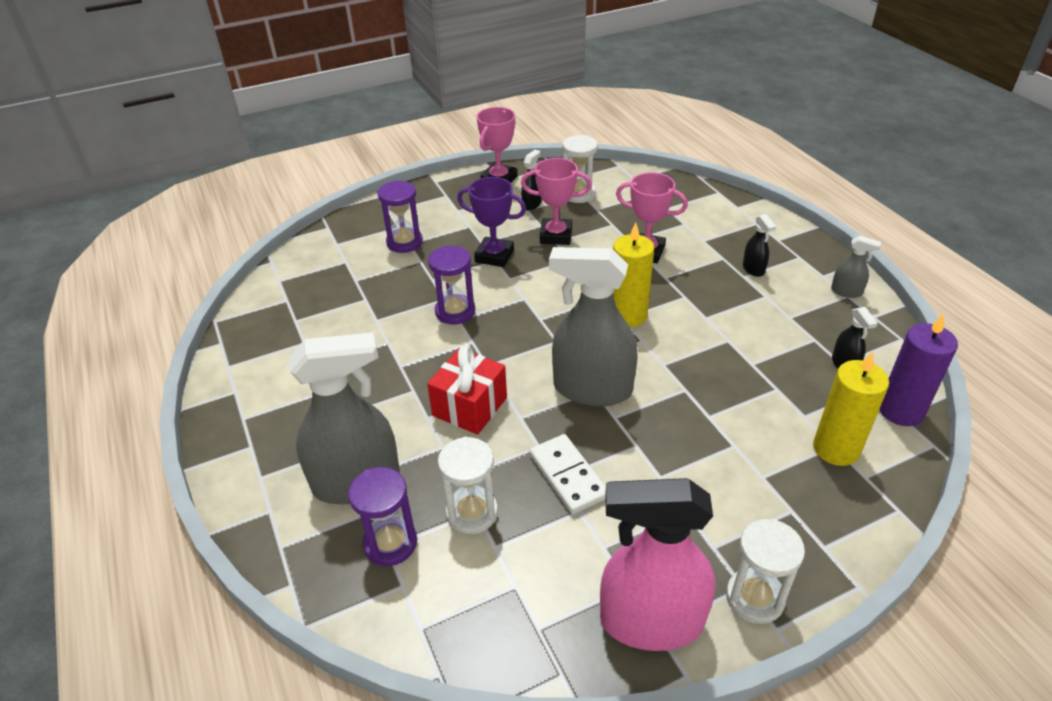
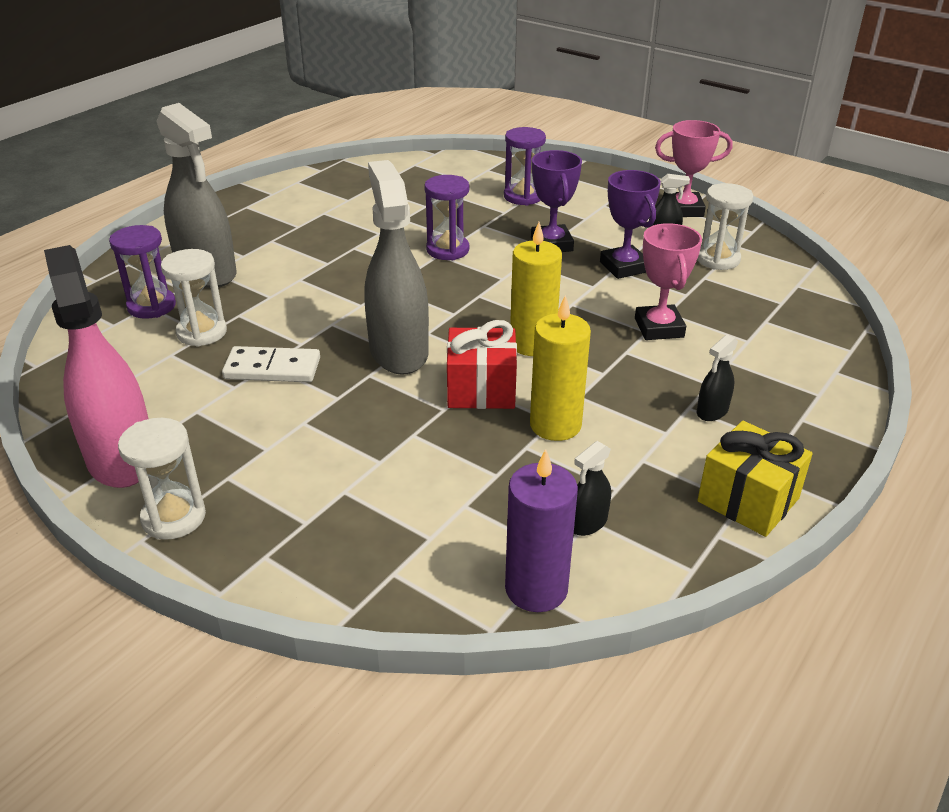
camera: 60 degrees right, 5 degrees down
(470, 406) = (326, 294): red gift -> red gift (481, 389)
(556, 235) = (624, 267): pink trophy -> purple trophy
(568, 476) = (272, 369): white domino -> white domino turned 60 degrees clockwise
(836, 448) = (425, 540): yellow candle -> yellow candle (555, 425)
(846, 291) = (748, 500): grey spray bottle -> yellow gift

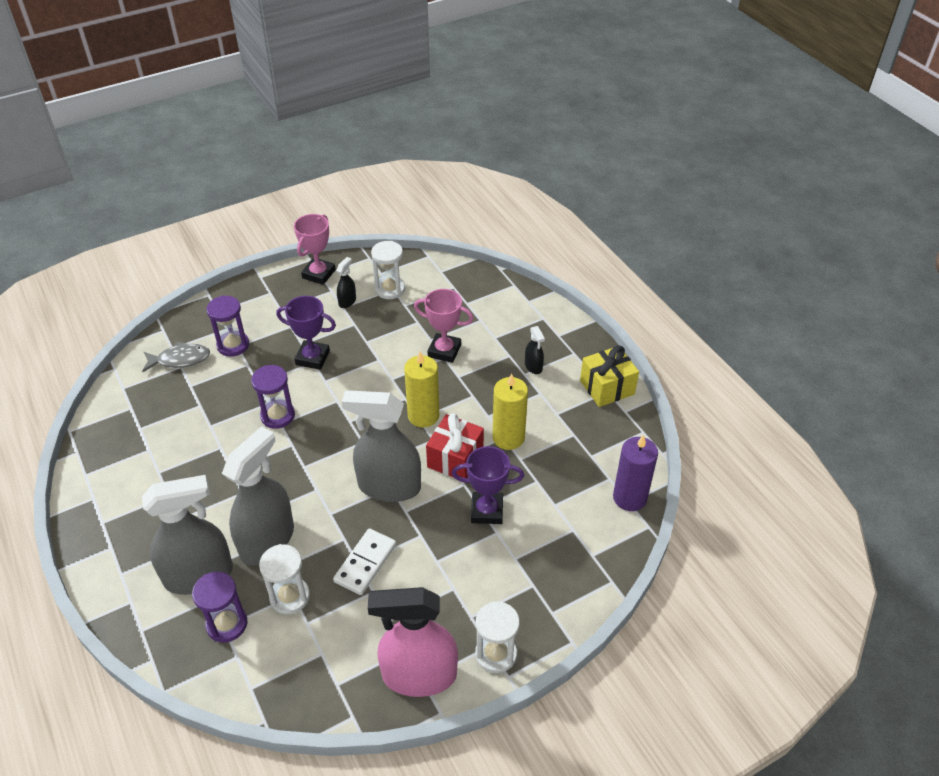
camera: 65 degrees left, 10 degrees up
(271, 296) = (267, 540): none -> grey spray bottle
(476, 178) = (180, 359): none -> grey fish
(588, 523) = (593, 457): black spray bottle -> none
(624, 267) = (367, 335): purple trophy -> purple trophy (487, 511)

